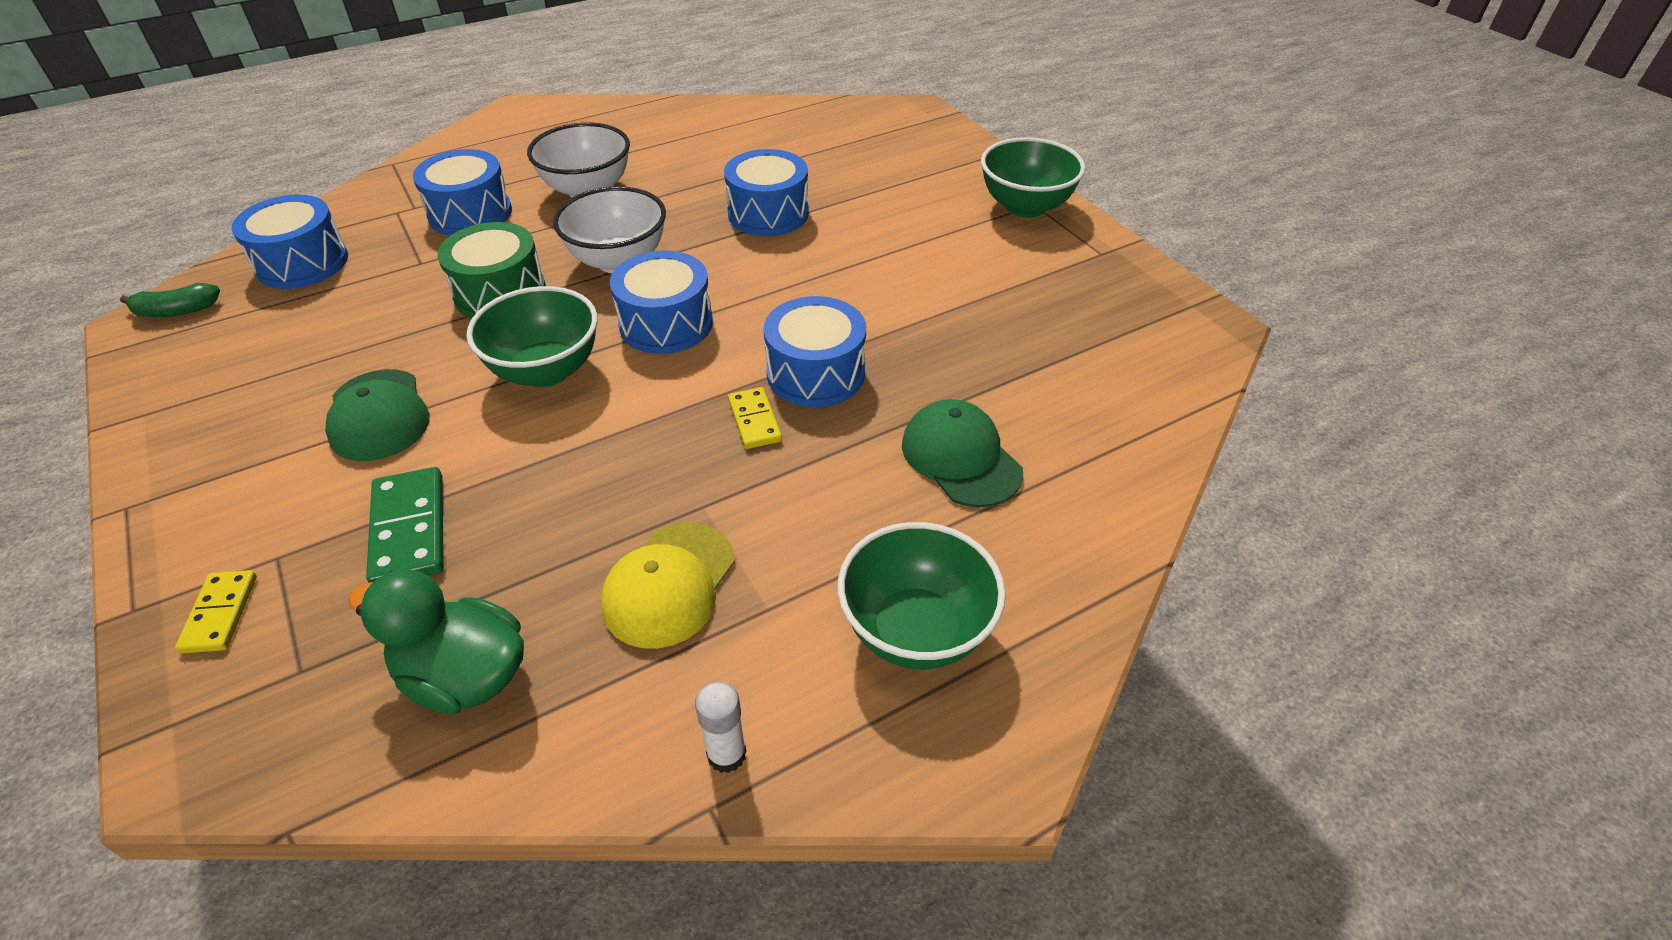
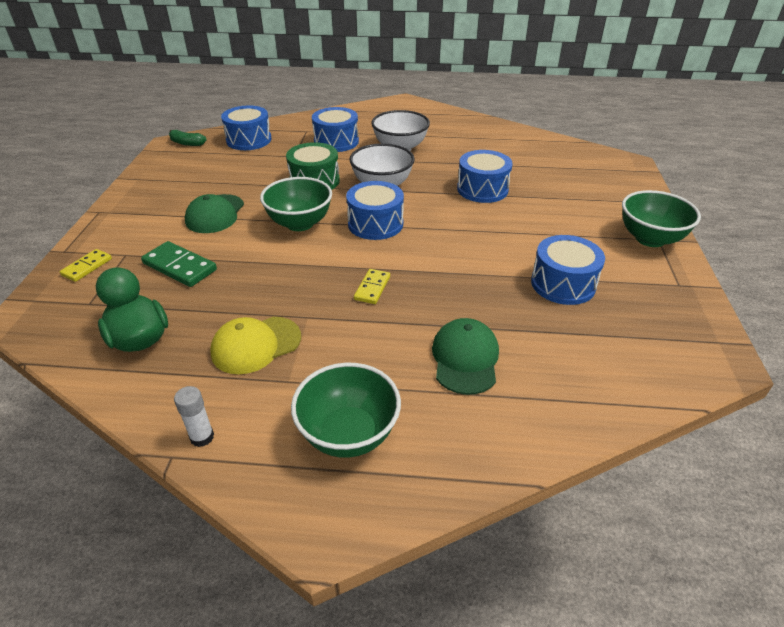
camera: 35 degrees right, 5 degrees down
(409, 530) = (179, 267): green domino -> green domino turned 75 degrees counterclockwise
(815, 373) = (427, 279): blue drum -> blue drum (563, 284)

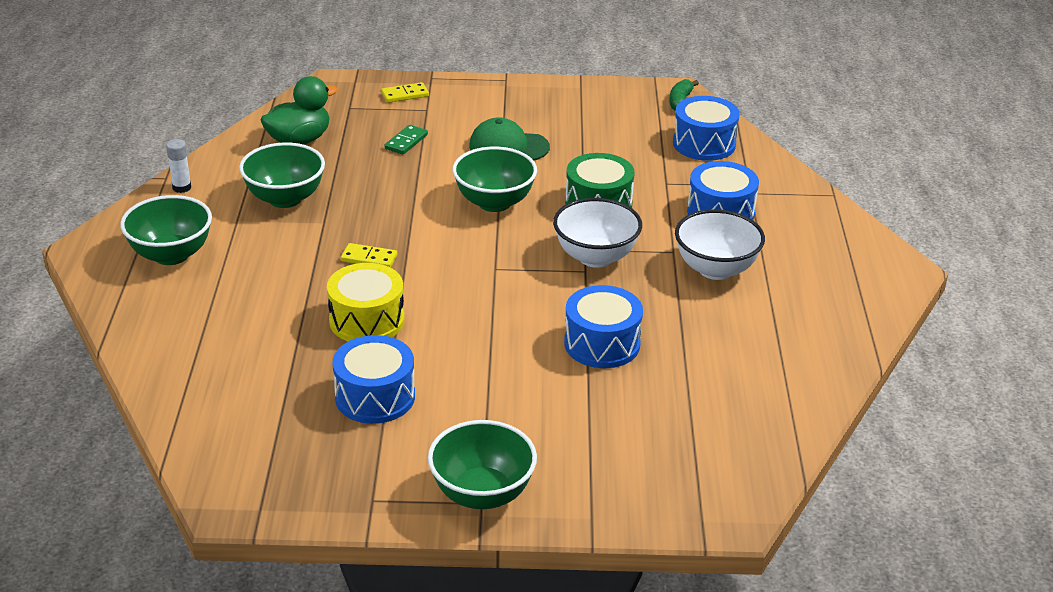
camera: 85 degrees right, 5 degrees down
(87, 267) = (405, 95): yellow domino -> yellow domino turned 45 degrees counterclockwise
(179, 267) = (406, 142): green domino -> green domino, size x0.63
(256, 345) = (285, 198): yellow cap -> green bowl
(375, 224) = (499, 255): blue drum -> none
(464, 289) = (367, 320): none -> yellow drum
(465, 358) = (253, 318): green cap -> none

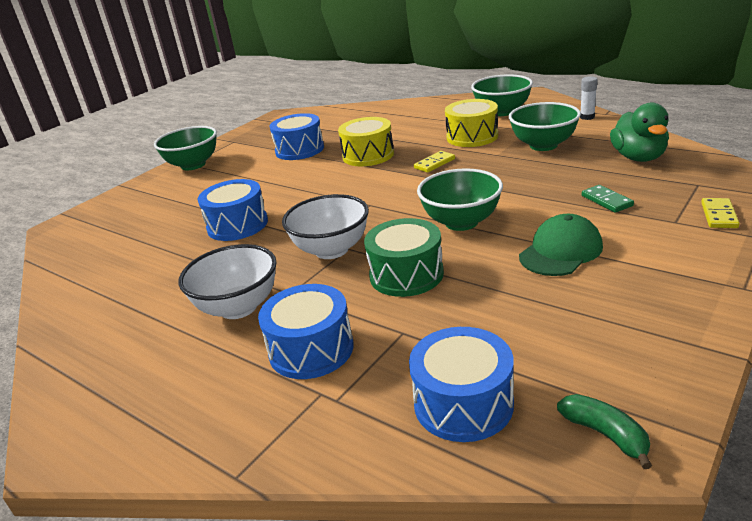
camera: 130 degrees right, 5 degrees down
(273, 255) = (472, 137): none -> yellow drum

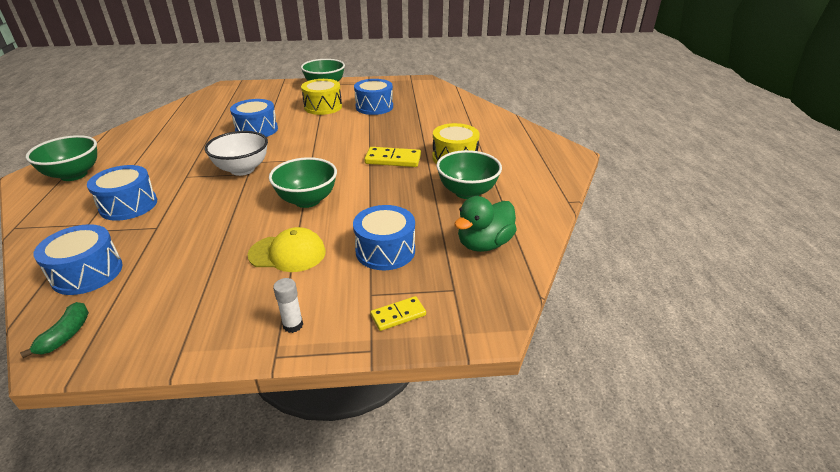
camera: 45 degrees right, 5 degrees up
(238, 307) = (164, 167): white bowl -> none
(368, 155) = (386, 132): yellow drum -> yellow drum (323, 107)
(406, 274) = (224, 205): green drum -> none
(434, 163) = (393, 159): yellow domino -> yellow domino, size x1.59
(502, 112) = (517, 154): green bowl -> green bowl (74, 175)
(560, 251) = (287, 253): green cap -> yellow cap
(587, 117) = (549, 194): white glue stick -> white glue stick (293, 325)
(607, 201) = (385, 251): green domino -> blue drum

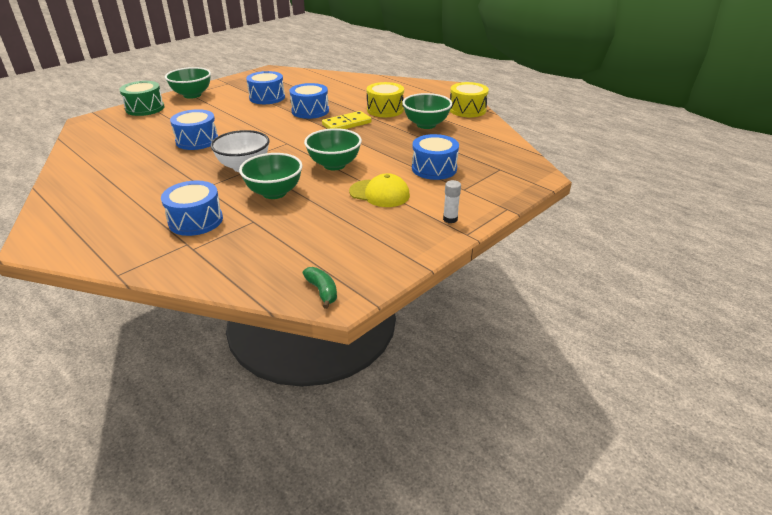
camera: 40 degrees left, 0 degrees up
(74, 175) = (84, 226): green bowl -> green bowl (274, 193)
(87, 273) = (259, 263): blue drum -> blue drum (310, 111)
(275, 87) = (145, 108): none -> green drum
(287, 253) = (379, 193): yellow cap -> yellow cap turned 60 degrees clockwise
(323, 107) = (223, 109): yellow drum -> yellow drum (467, 110)
(398, 315) = (493, 190): yellow domino -> none
(484, 244) = (479, 144): green duck -> none

